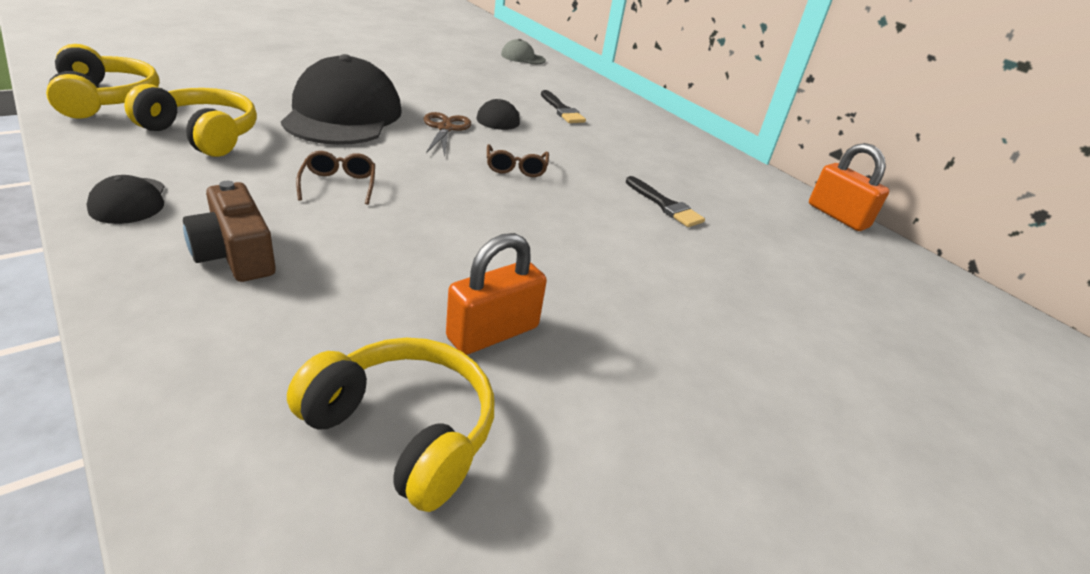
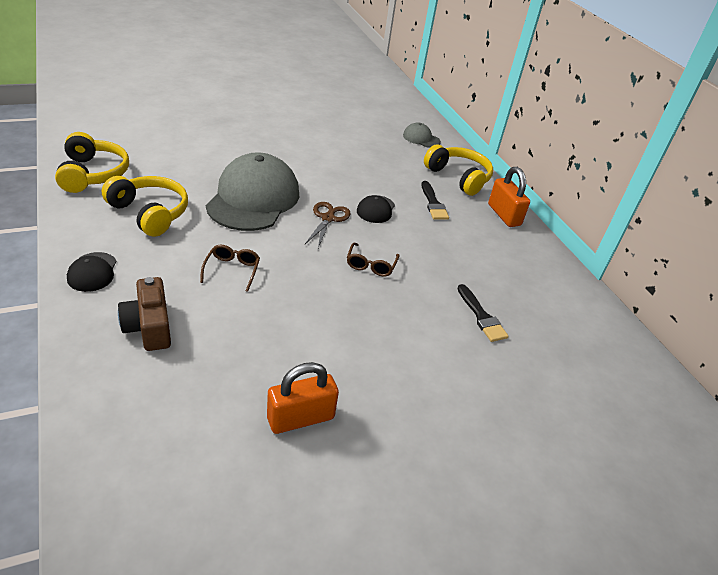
camera: 15 degrees right, 5 degrees up
(343, 114) = (253, 198): black cap -> grey cap
(403, 431) = (218, 484): yellow headphones -> yellow headphones (458, 177)
(837, 216) = (637, 345): orange padlock -> orange padlock (504, 215)

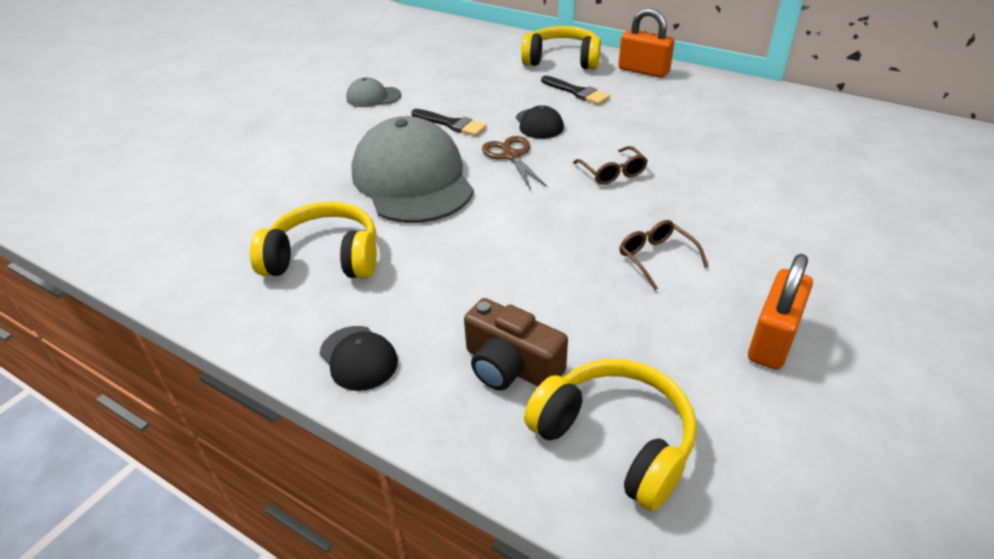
camera: 30 degrees left, 0 degrees up
(93, 174) = (186, 259): yellow headphones -> yellow headphones (615, 440)
(232, 270) = (502, 257): brown glasses -> brown glasses (656, 258)
(421, 138) = (479, 44): grey cap -> grey cap (373, 97)
(481, 316) = (756, 158): black brush -> black brush (451, 124)

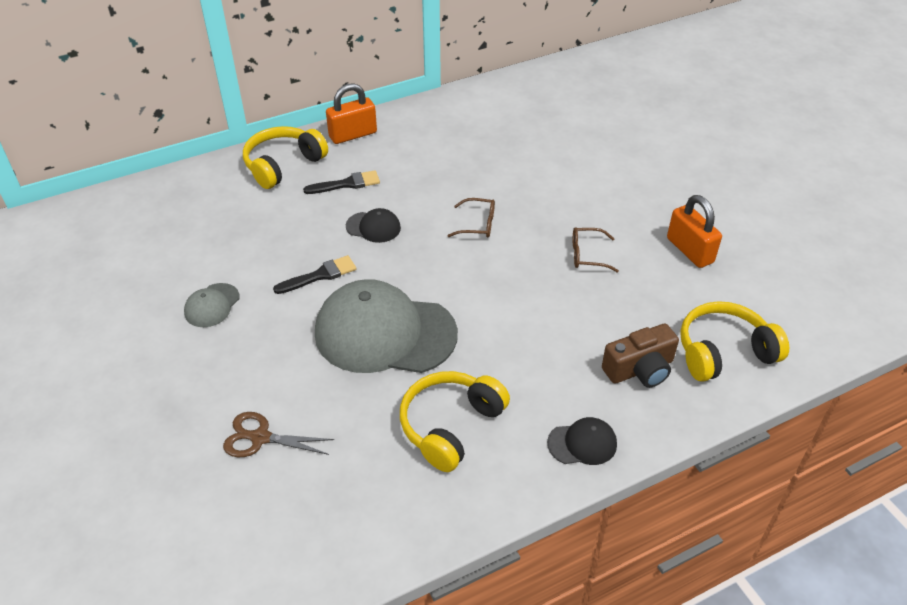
camera: 60 degrees left, 5 degrees up
(511, 156) = (405, 263): brown scissors -> brown scissors (260, 438)

